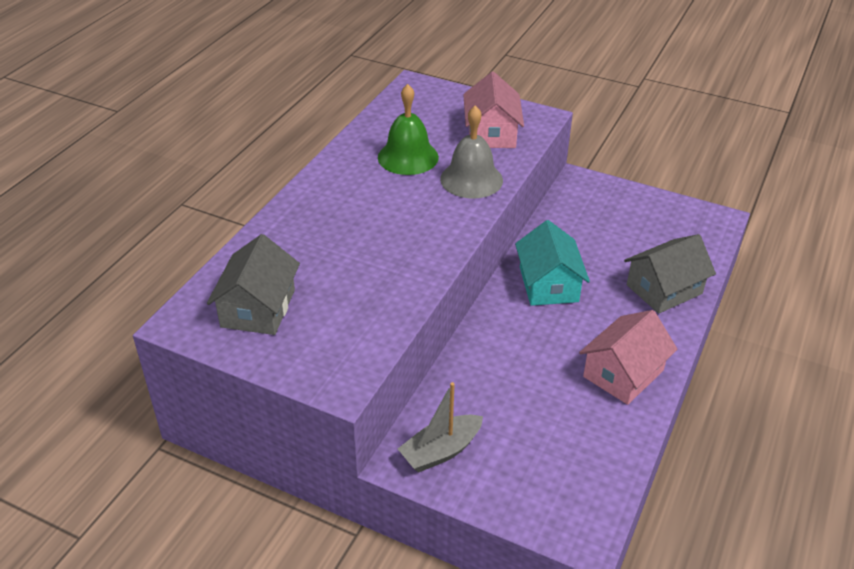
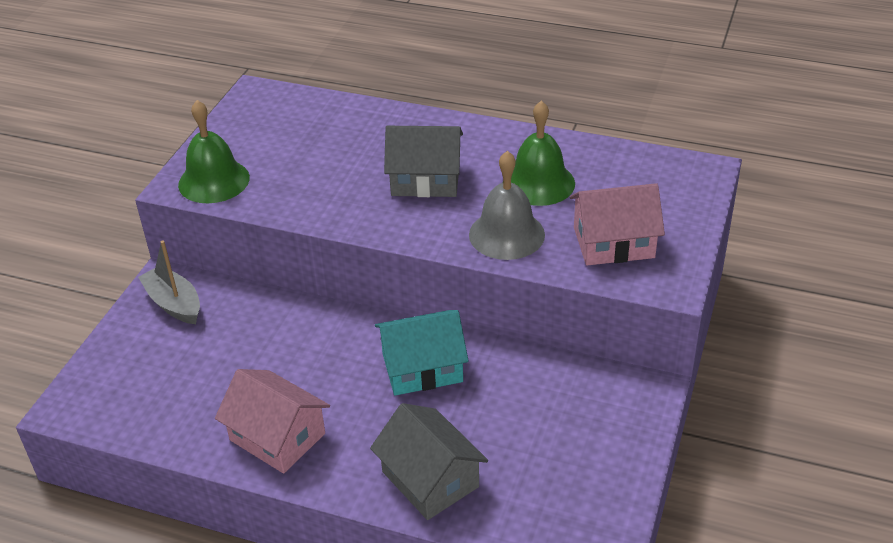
camera: 85 degrees right, 0 degrees up
(258, 308) = (275, 127): grey house -> grey house (425, 180)
(341, 355) = (214, 181): none -> green bell

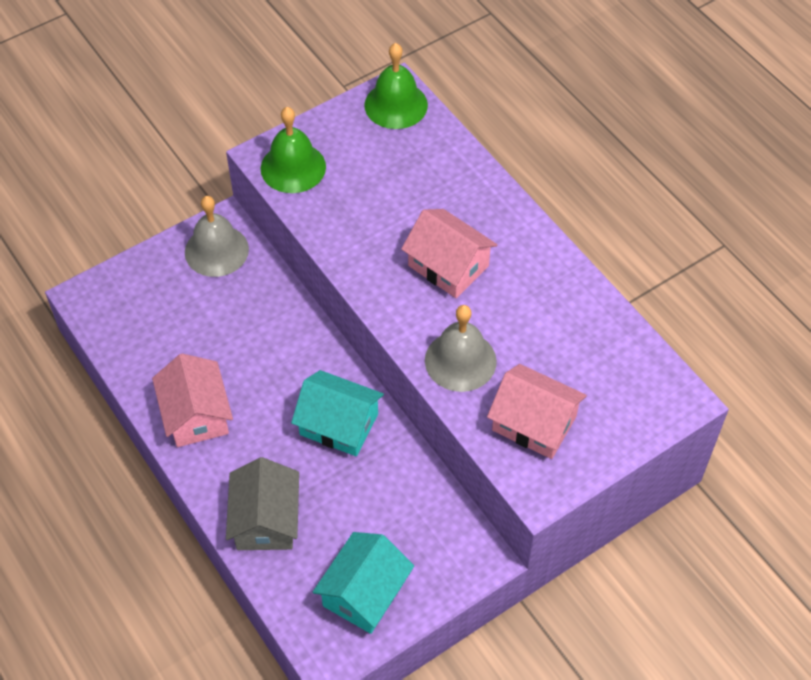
camera: 35 degrees right, 15 degrees up
(174, 304) = (216, 250): grey boat -> grey bell
(425, 180) = (448, 266): grey house -> pink house
(538, 183) = (533, 326): green bell -> green bell (396, 105)
(579, 479) = (364, 592): none -> turquoise house

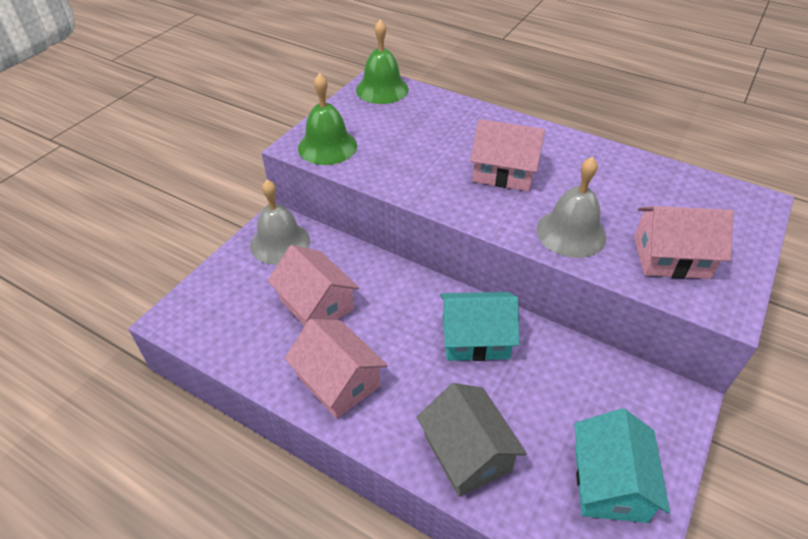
camera: 25 degrees left, 10 degrees down
(216, 332) = (316, 304): none -> pink house

